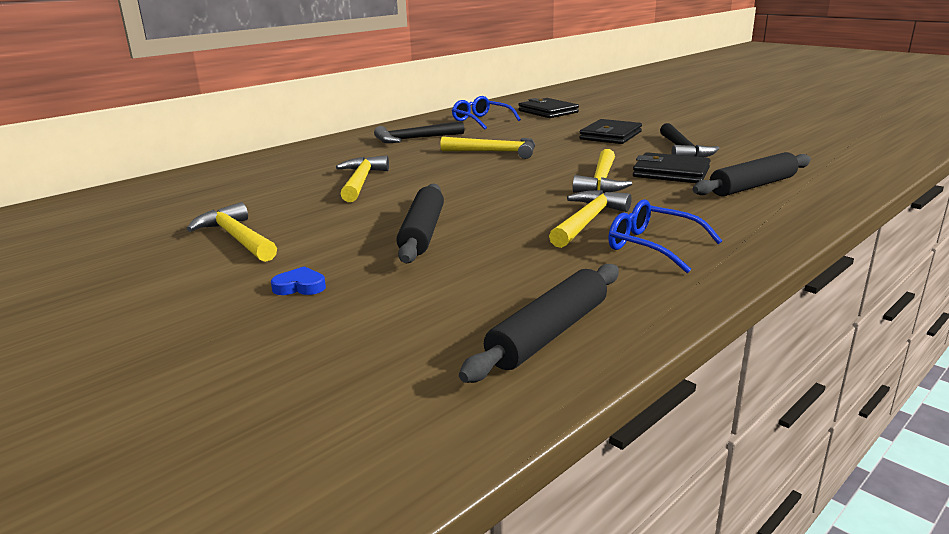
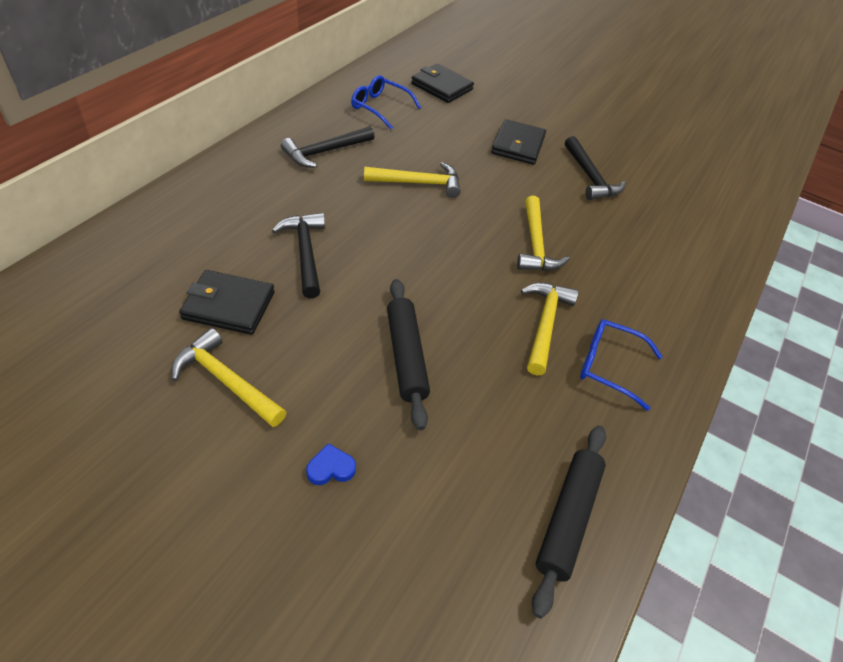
camera: 20 degrees left, 25 degrees up
(361, 182) = (305, 253): yellow hammer -> black hammer
(671, 173) = (591, 225): black wallet -> black wallet (229, 305)
(752, 186) = (663, 250): black rolling pin -> none

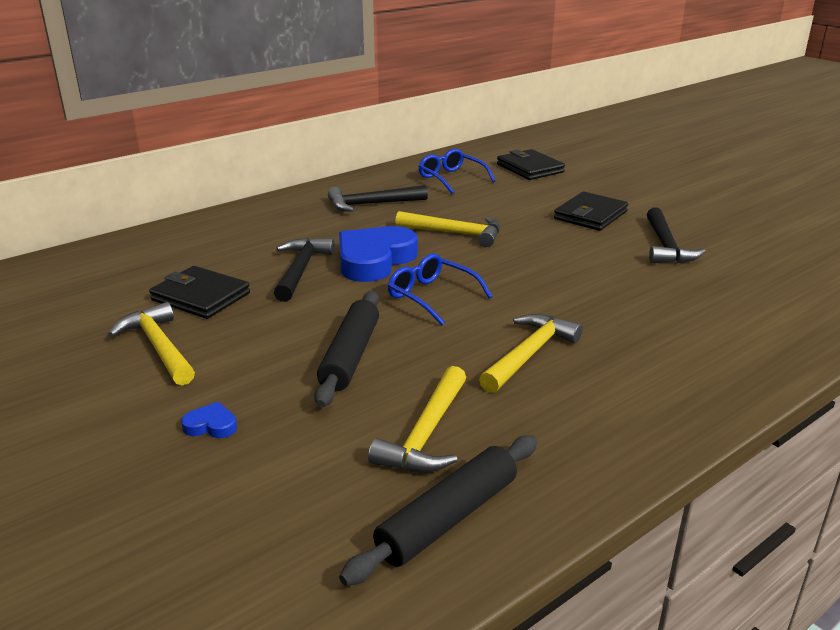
camera: 25 degrees right, 20 degrees down
(365, 229) = (374, 260): none -> blue heart
(535, 244) = (560, 291): yellow hammer -> yellow hammer (426, 434)
(609, 366) = (589, 399): blue glasses -> blue glasses (432, 296)

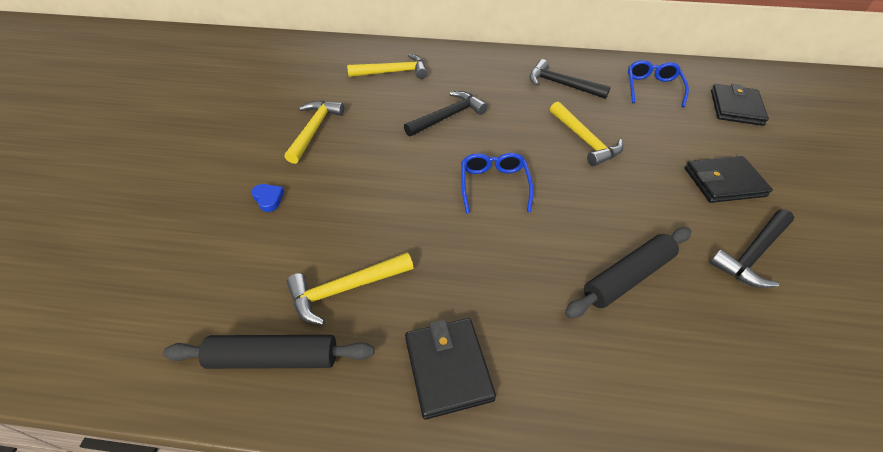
camera: 45 degrees right, 20 degrees up
(201, 297) = (375, 106): black wallet -> black wallet (448, 368)
(350, 356) = (386, 200): black rolling pin -> black rolling pin (627, 277)
(374, 260) = (500, 133): blue heart -> none
(529, 354) = (488, 278): yellow hammer -> yellow hammer (393, 72)

